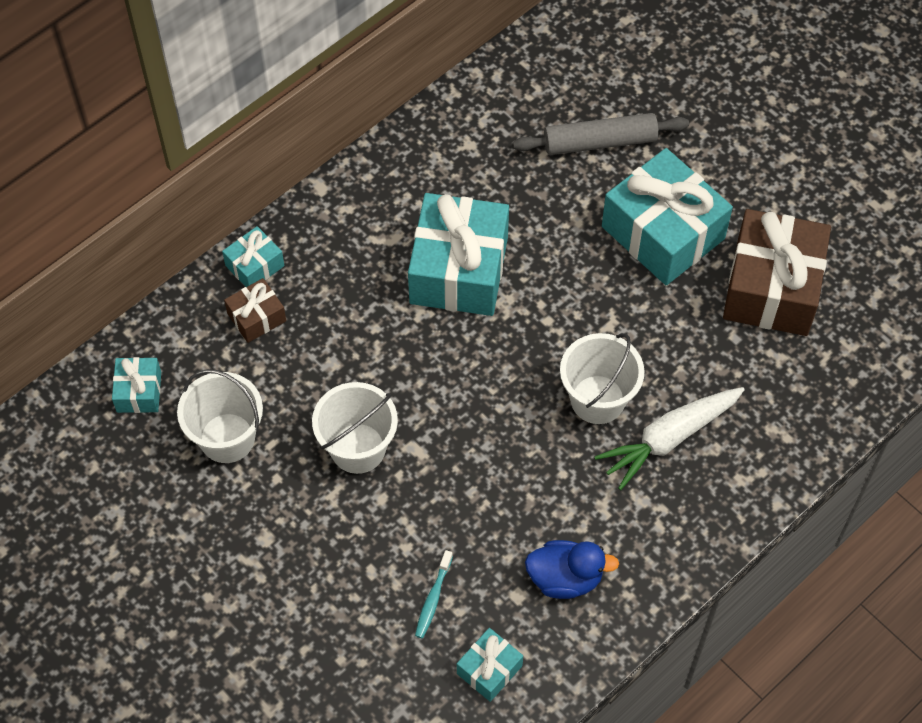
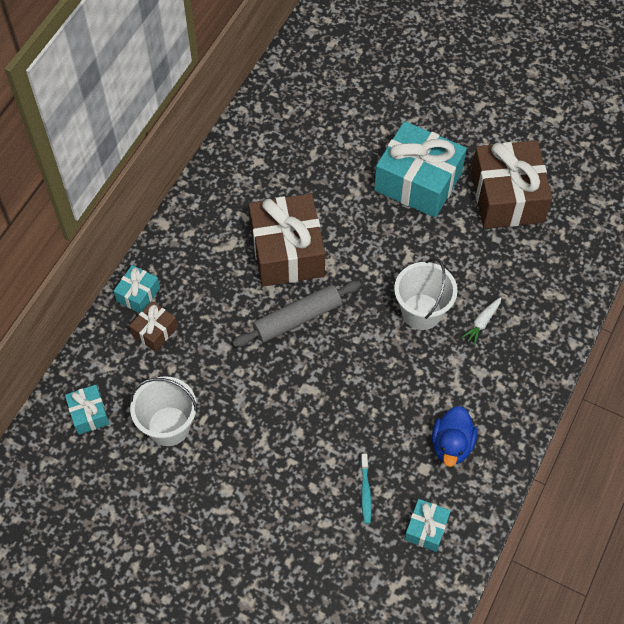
camera: 20 degrees left, 0 degrees up
(358, 448) = (267, 402): white bucket -> none
(458, 270) = (287, 252): turquoise gift -> brown gift
(565, 578) = (452, 445): blue duck -> blue duck turned 120 degrees clockwise
(600, 142) = (348, 132): grey rolling pin -> grey rolling pin (297, 319)
(670, 438) = (482, 322): white carrot -> white carrot, size x0.50

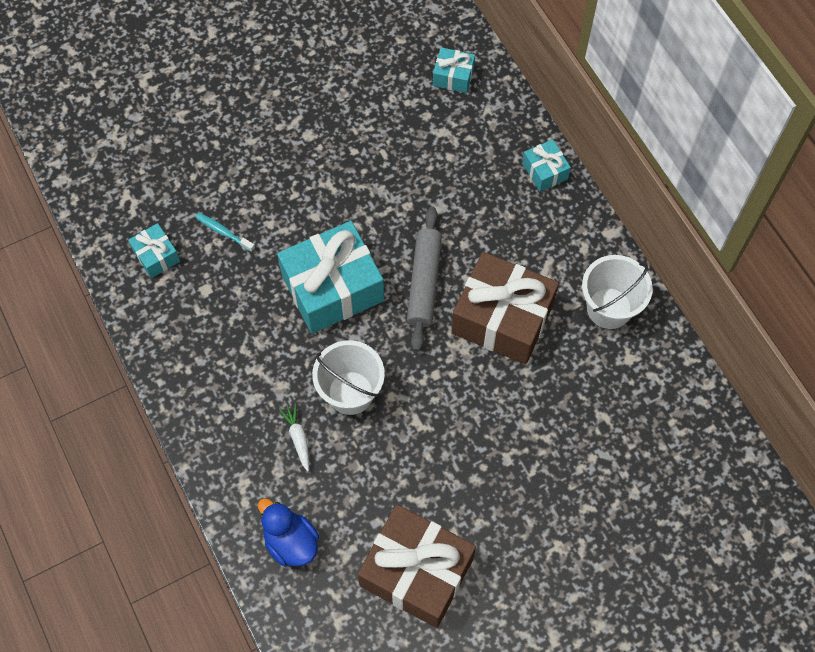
camera: 125 degrees right, 5 degrees up
(155, 331) = (496, 164): brown gift -> none
(168, 426) = (397, 125): white bucket -> white bucket (609, 308)
(418, 182) = (498, 495): turquoise gift -> turquoise gift (332, 288)
(452, 445) = (207, 326): blue duck -> blue duck (291, 542)

